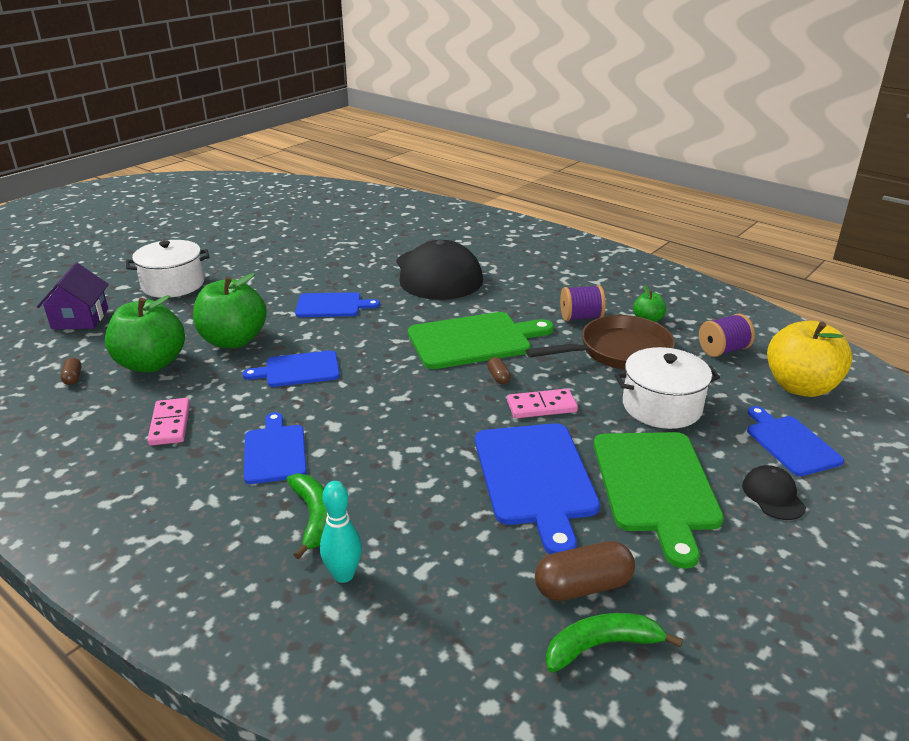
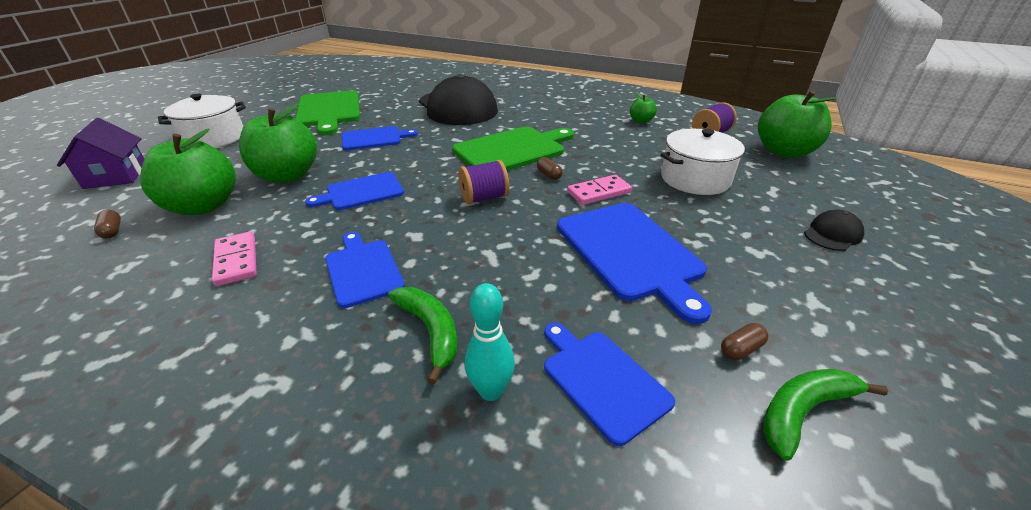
camera: 15 degrees left, 5 degrees up
(581, 317) = (589, 125): purple spool -> purple spool (484, 198)
(583, 586) = (740, 349): brown capsule -> brown capsule, size x0.51
(619, 352) = (634, 144): brown pan -> none
(655, 486) = (736, 242): green cutting board -> green cutting board (329, 111)
(773, 495) = (832, 234): black cap -> black cap turned 75 degrees clockwise
(790, 443) = (811, 192): blue cutting board -> blue cutting board (602, 380)
(800, 387) = (784, 152): yellow apple -> green apple

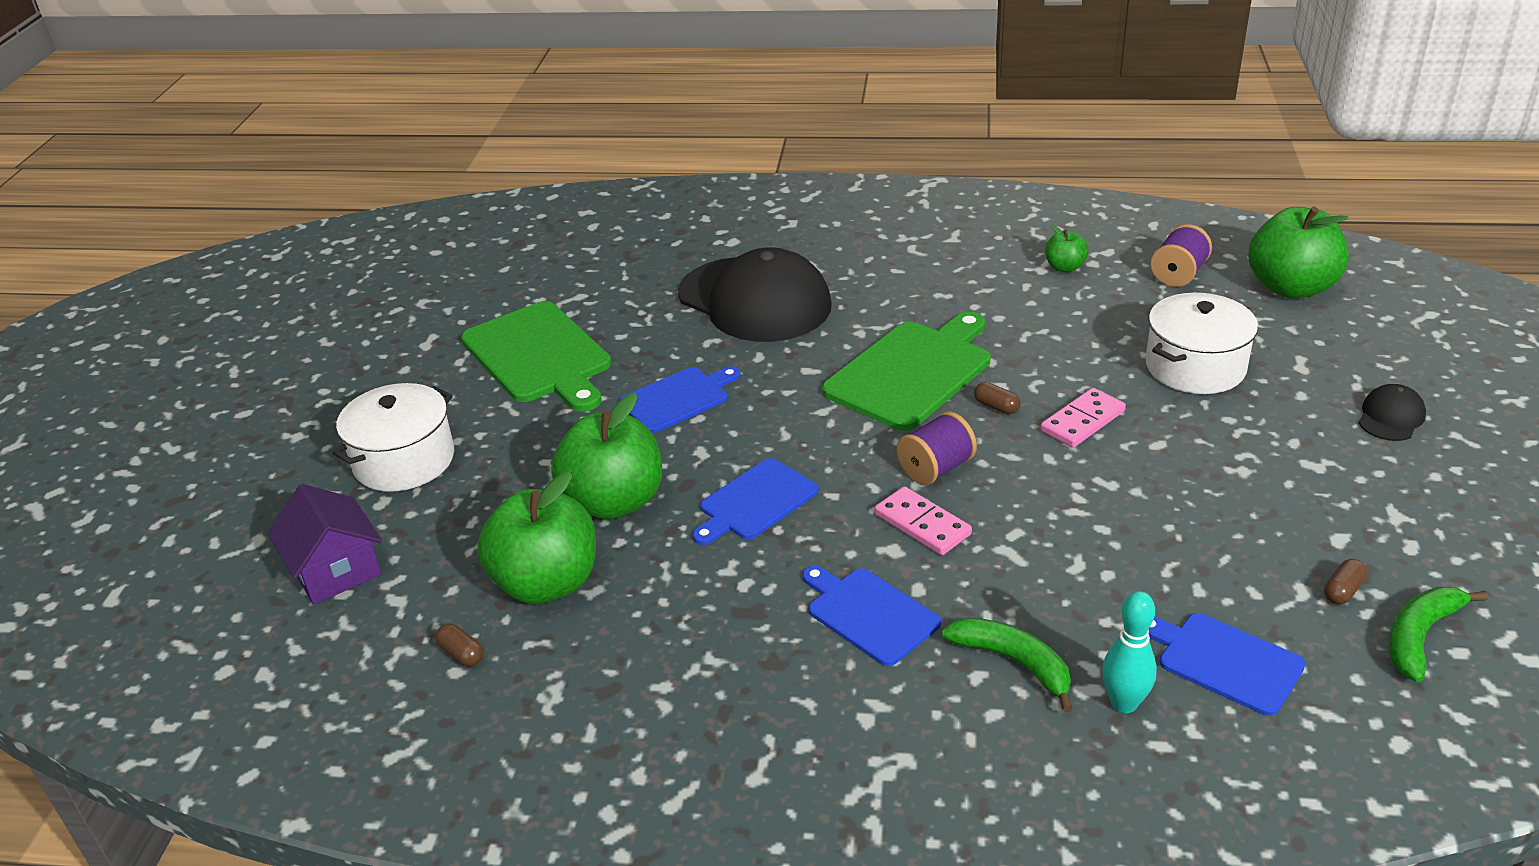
camera: 15 degrees left, 0 degrees up
(236, 261) = (692, 646): pink domino -> pink domino (922, 524)
(630, 252) = (1173, 504): blue cutting board -> none

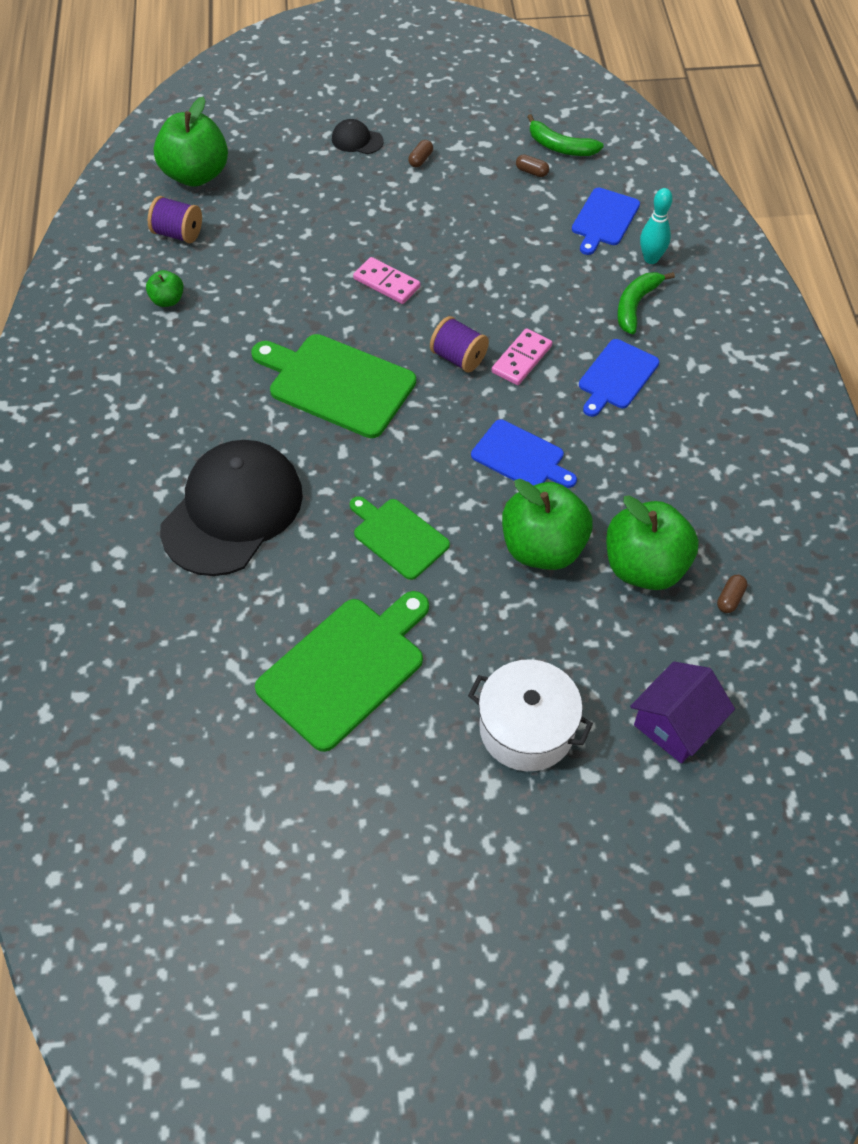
camera: 105 degrees left, 20 degrees up
(678, 399) = (398, 536): blue cutting board -> green cutting board
(996, 407) = (376, 330): brown capsule -> brown capsule (420, 159)
(1195, 367) = (310, 226): white pot -> none

